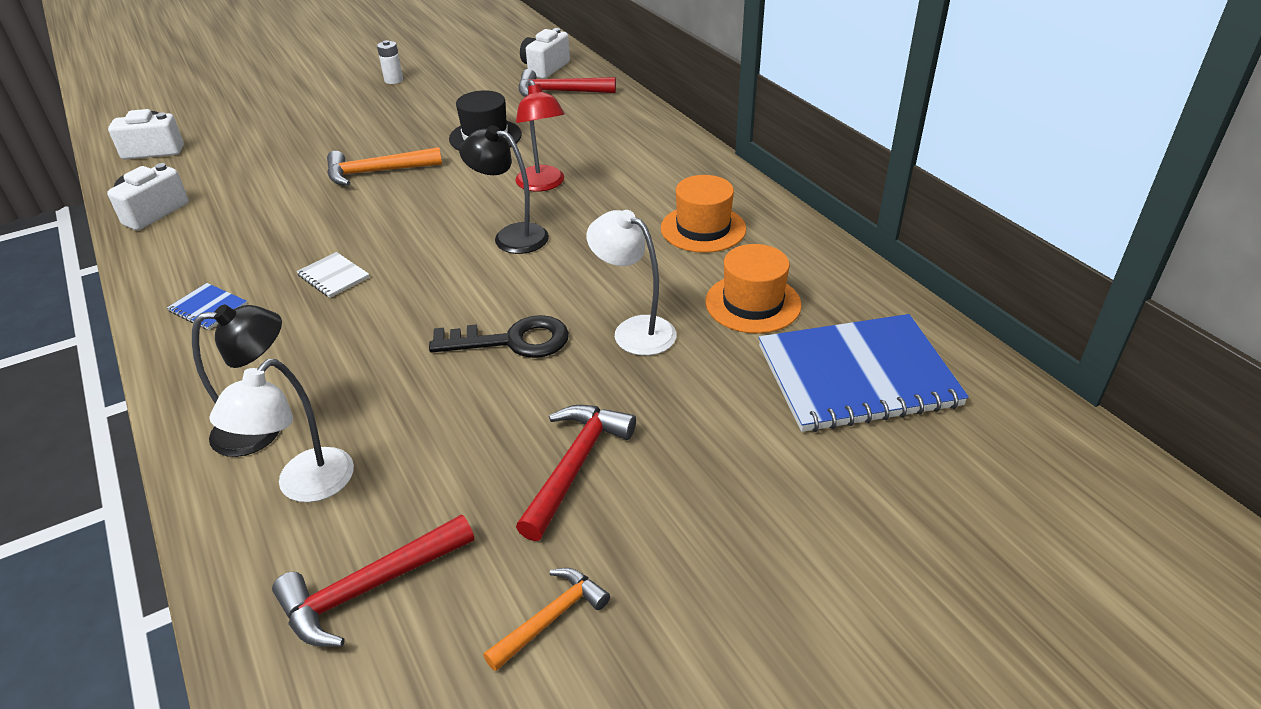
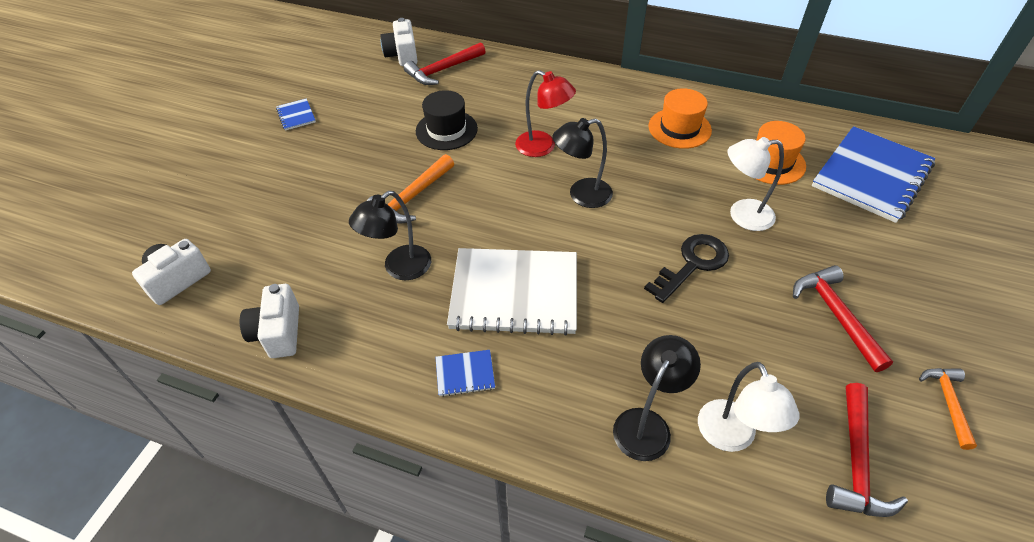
camera: 40 degrees left, 10 degrees up
(287, 215) = (399, 268): none -> black lamp
(333, 276) = (514, 293): white notebook -> white notebook, size x2.42
(393, 80) = (296, 115): white battery -> blue notebook

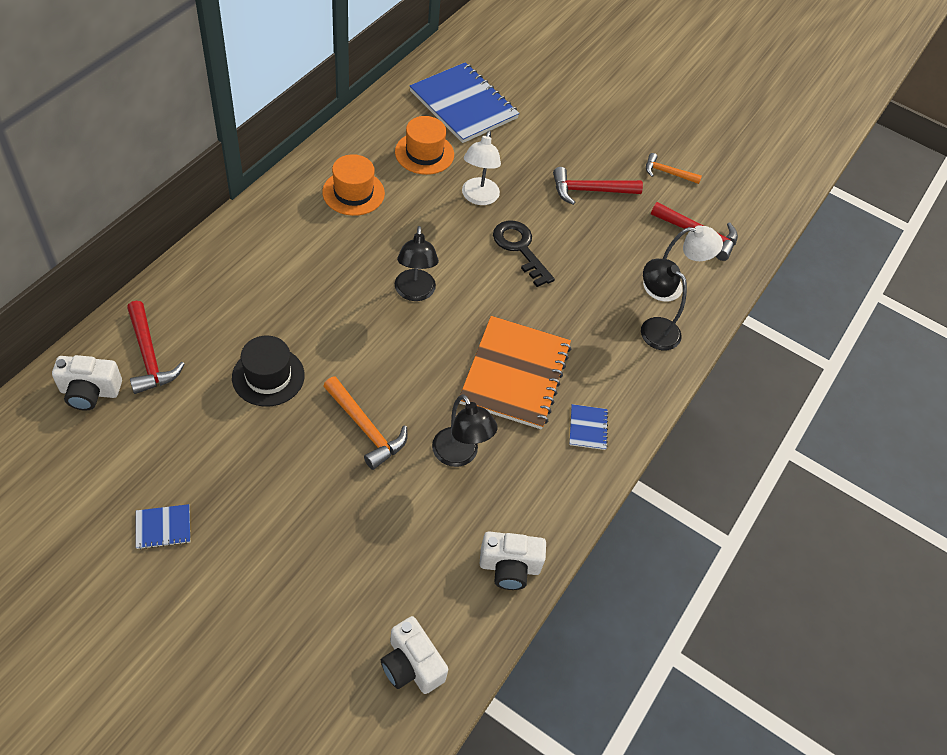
camera: 85 degrees left, 5 degrees up
(514, 293) = (515, 374): white notebook -> orange notebook
(543, 147) = (334, 301): red lamp -> none

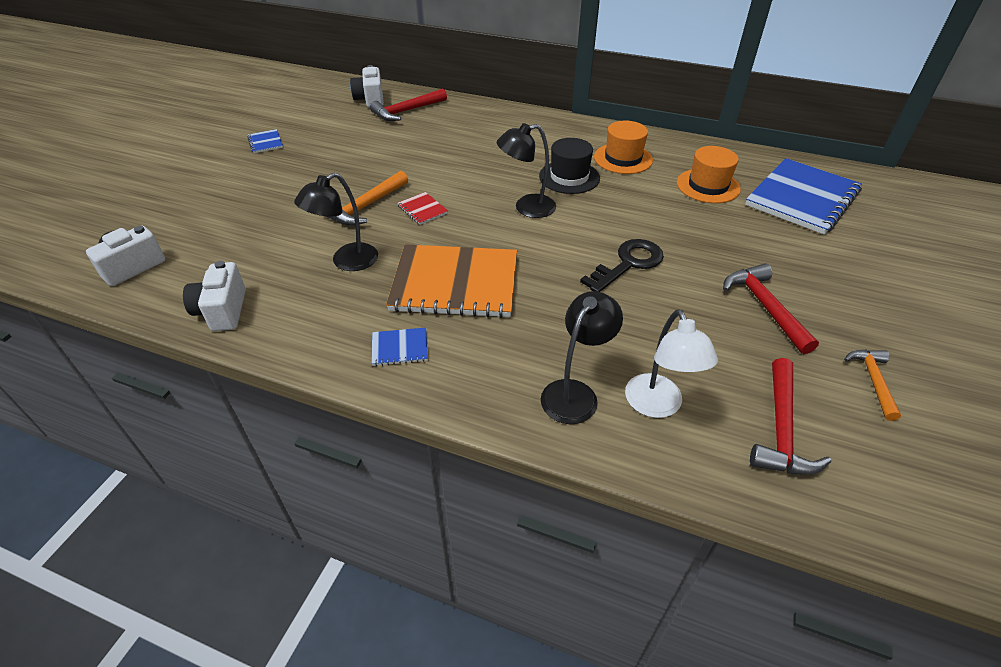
camera: 85 degrees right, 10 degrees down
(268, 376) = (404, 156): black hat -> black hat (569, 177)
(389, 378) = (422, 209): none -> red notebook
(478, 198) = (678, 226): white lamp -> none

